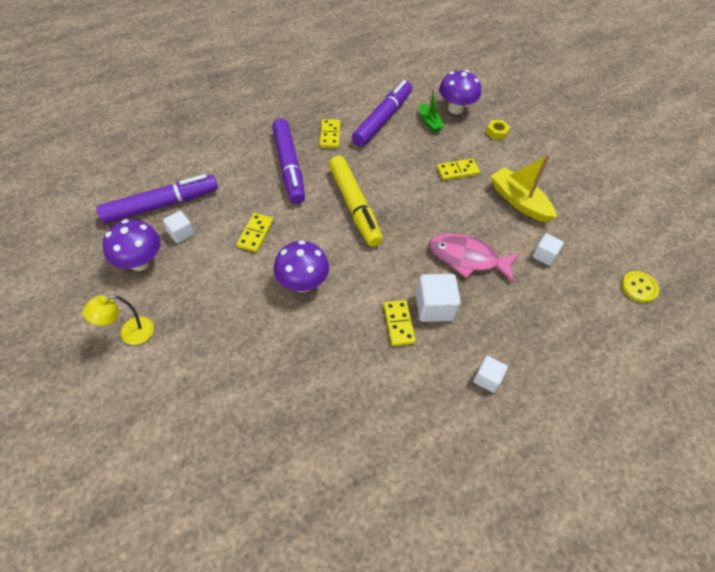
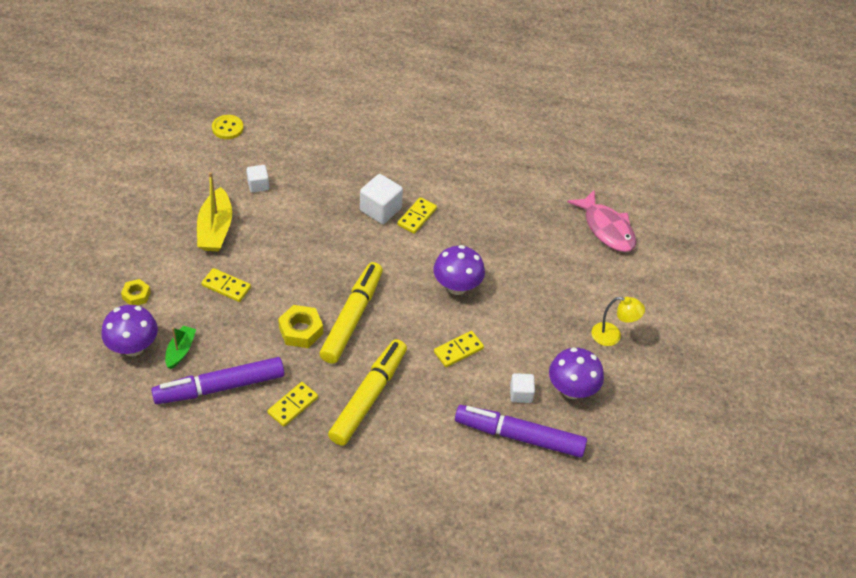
camera: 140 degrees left, 5 degrees down
(289, 166) = (369, 397): purple marker -> yellow marker
(377, 176) = (301, 330): none -> yellow nut
(467, 258) = (315, 220): pink fish -> pink fish (606, 228)
(487, 379) = (397, 156): white cube -> none

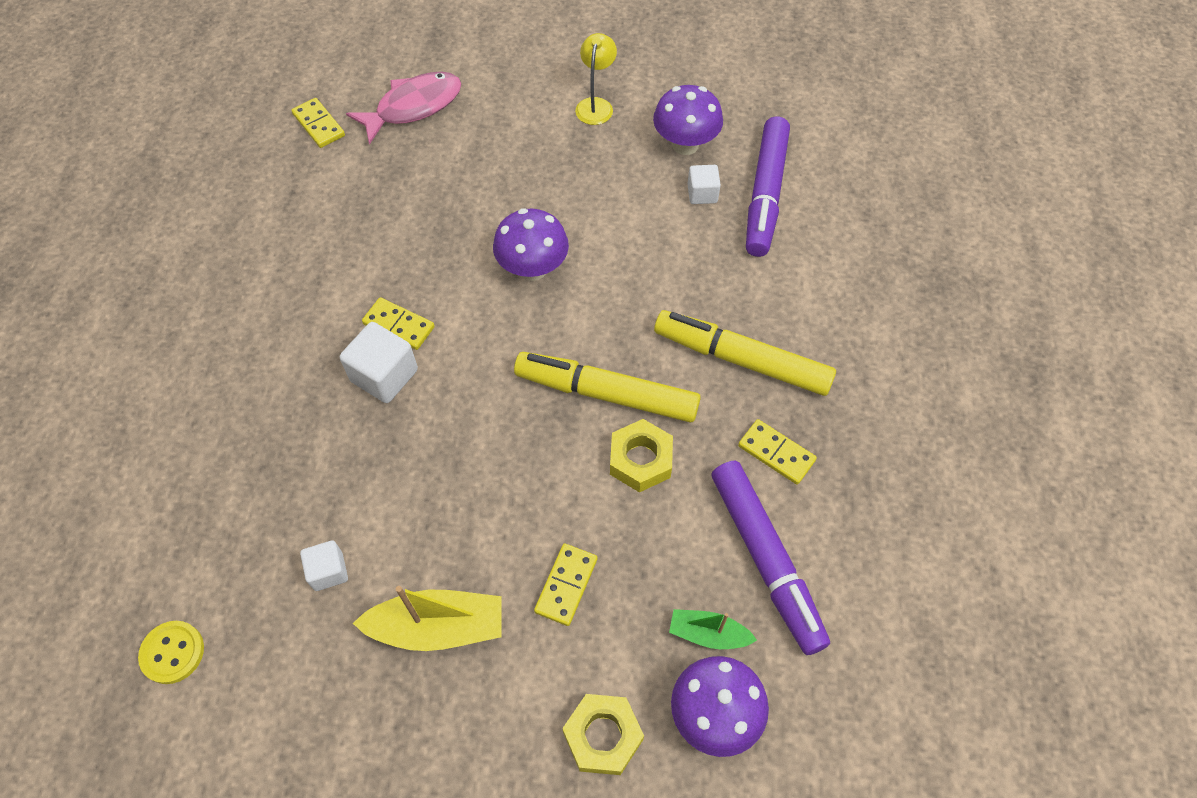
camera: 90 degrees left, 10 degrees up
(136, 295) = (603, 736): yellow nut -> yellow nut, size x1.57
(458, 350) = (644, 261): yellow domino -> yellow domino (319, 125)

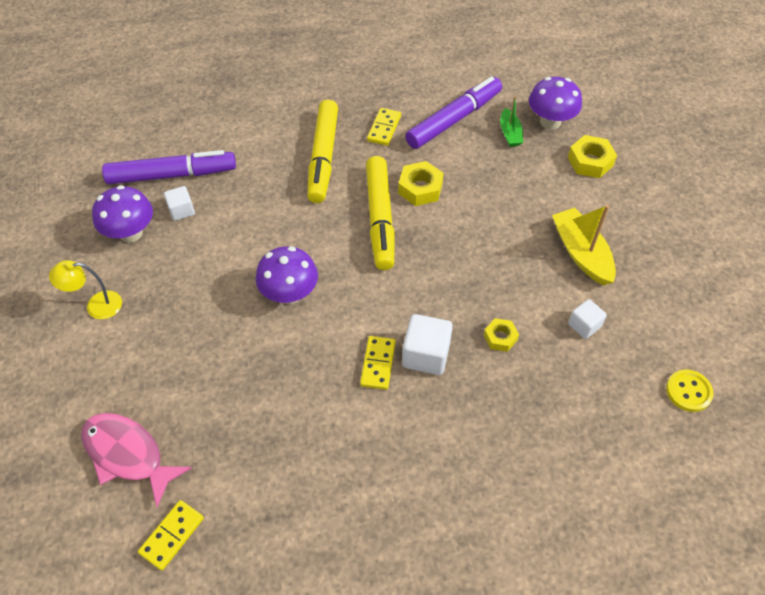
camera: 110 degrees left, 5 degrees down
(364, 463) = (500, 337): none -> yellow nut
(566, 585) = (520, 201): yellow domino -> none

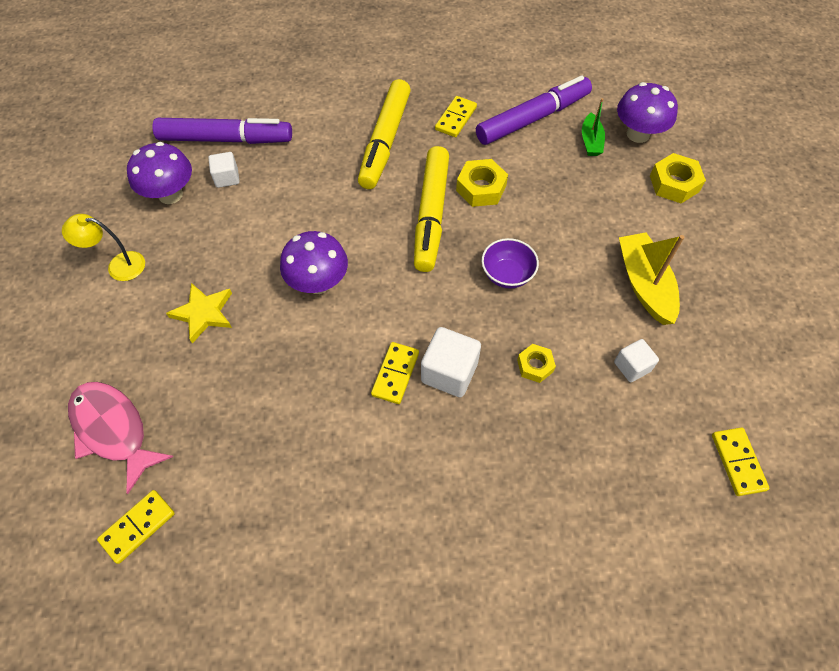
camera: 10 degrees right, 5 degrees up
(188, 337) = (204, 313): none -> yellow star
(459, 262) = (507, 275): none -> purple bowl
(688, 391) = (738, 462): yellow button -> yellow domino

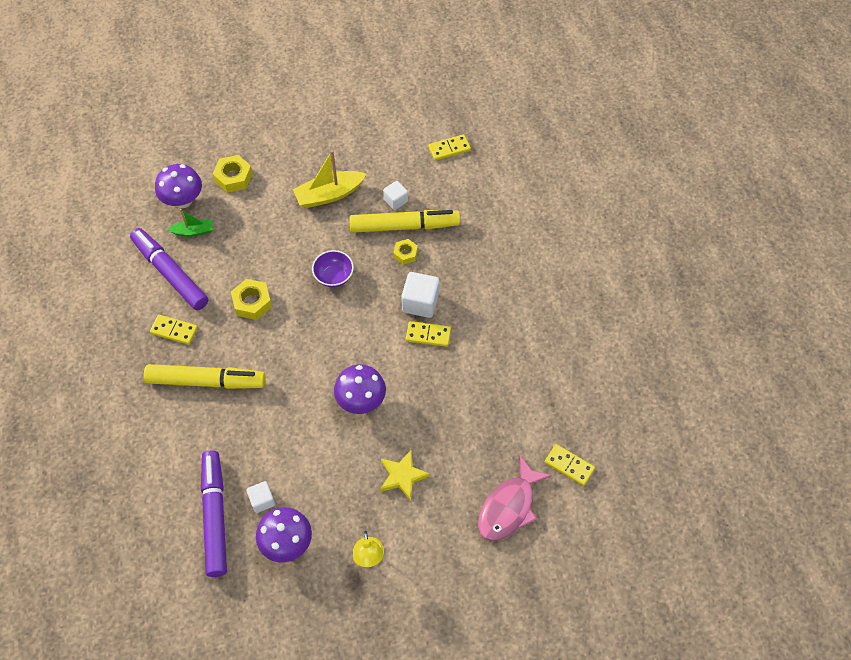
camera: 100 degrees left, 0 degrees up
(431, 215) = (284, 334): yellow marker -> yellow marker (404, 226)

